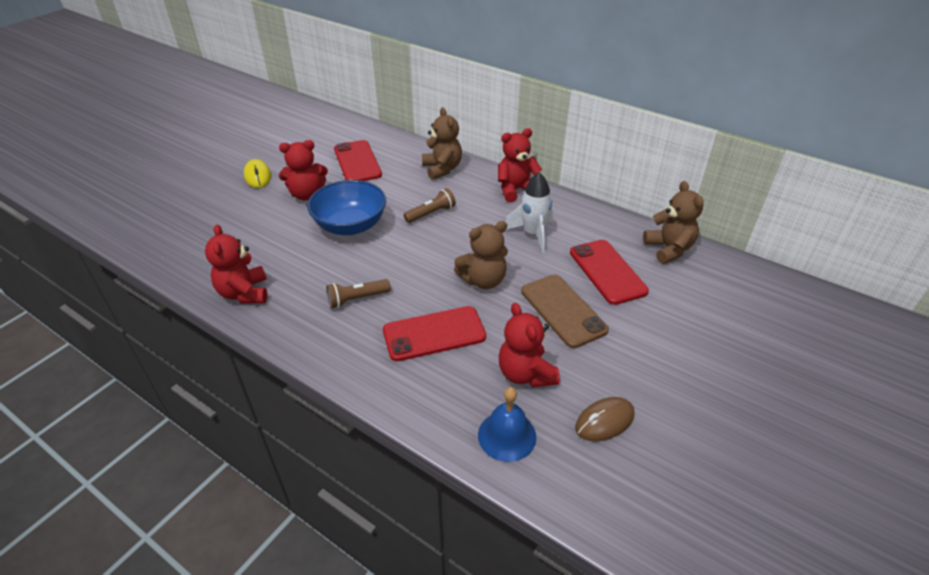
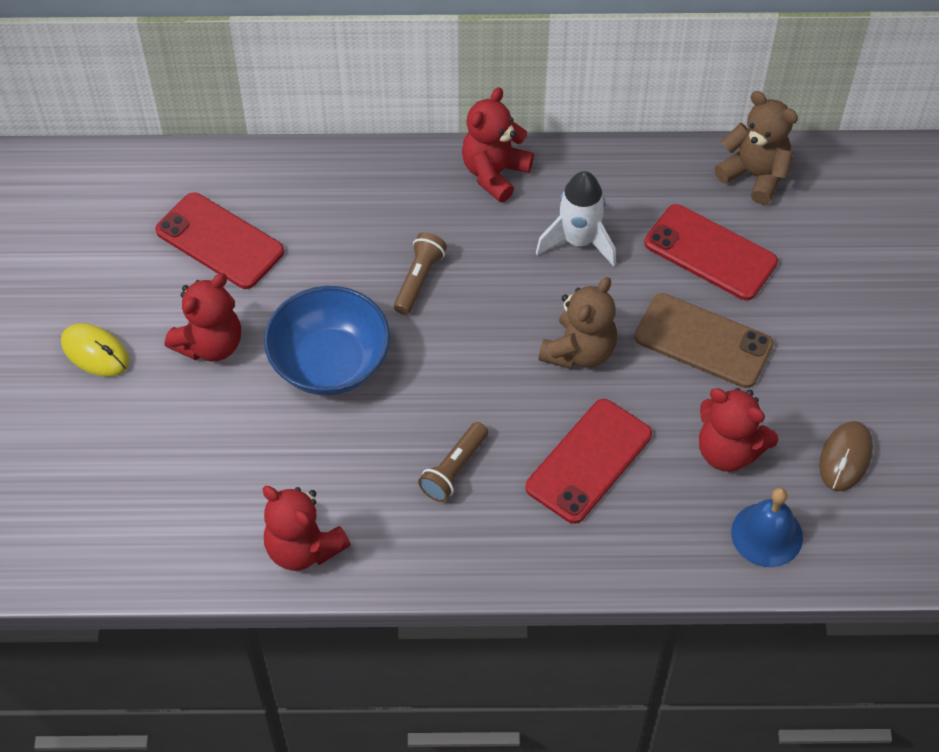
camera: 35 degrees left, 15 degrees up
(442, 169) = (358, 188): brown teddy bear -> none

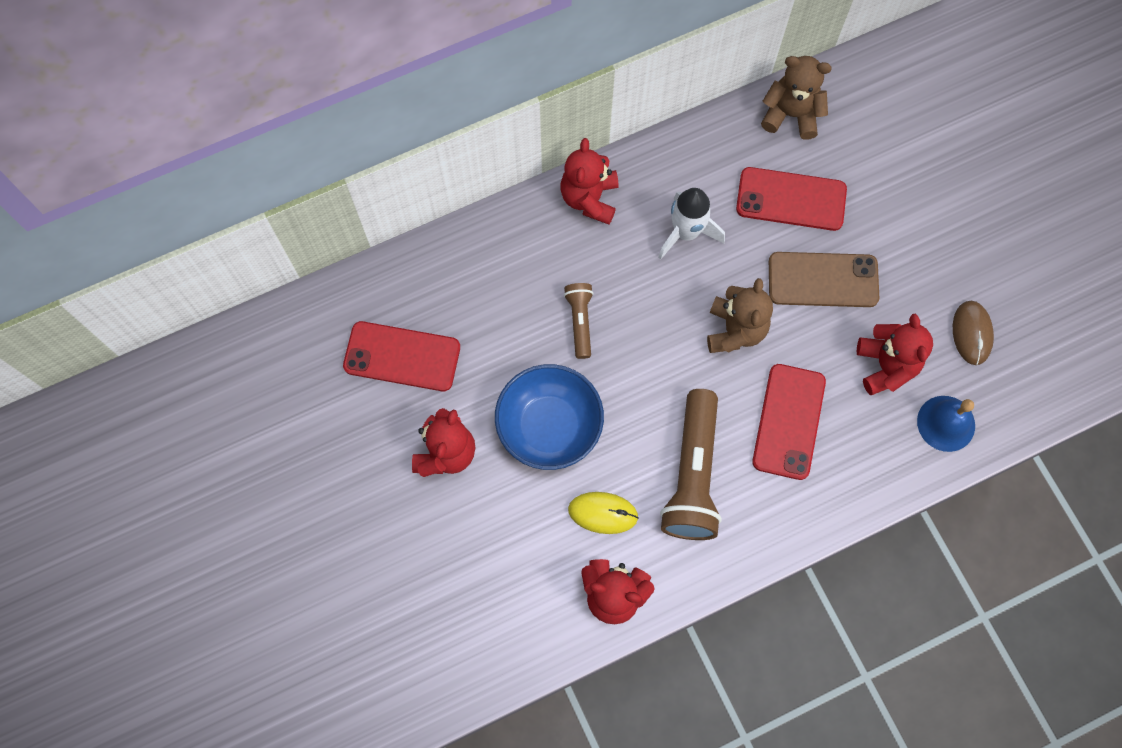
camera: 25 degrees left, 15 degrees up
(95, 352) = (357, 501): yellow mouse -> yellow mouse (603, 513)
(454, 469) = (692, 475): brown flashlight -> brown flashlight, size x1.92
(728, 451) = (886, 366): red teddy bear -> red teddy bear turned 105 degrees counterclockwise

